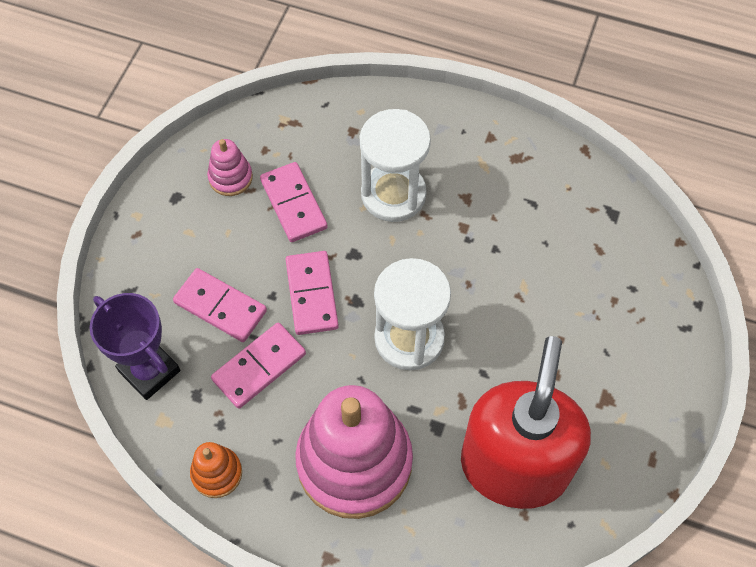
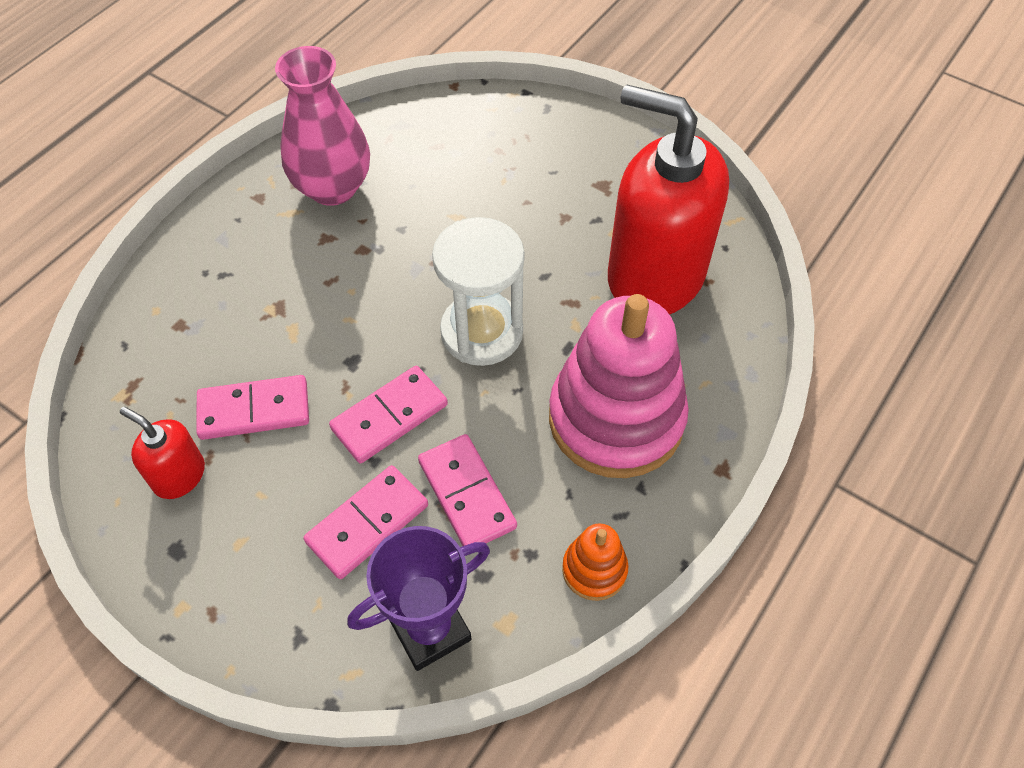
camera: 75 degrees left, 5 degrees down
(230, 177) = (179, 475): pink stacking toy -> red soap dispenser
(312, 294) = (389, 416): pink domino -> pink domino turned 45 degrees counterclockwise
(393, 194) = (289, 304): white hourglass -> none
(520, 185) = (333, 188): none -> pink vase

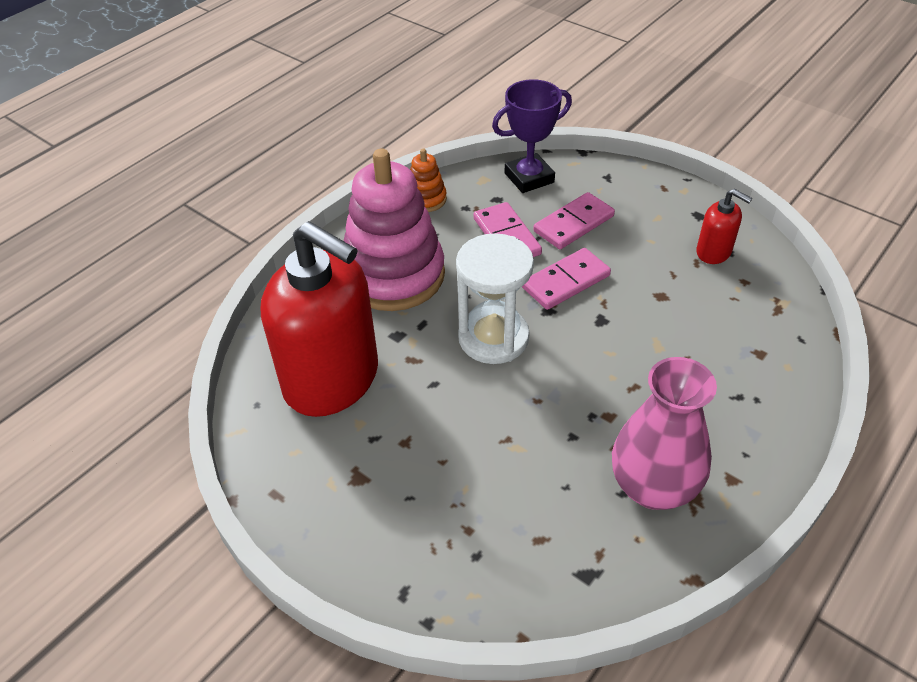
camera: 175 degrees left, 10 degrees down
(254, 410) = (672, 289): pink domino -> none

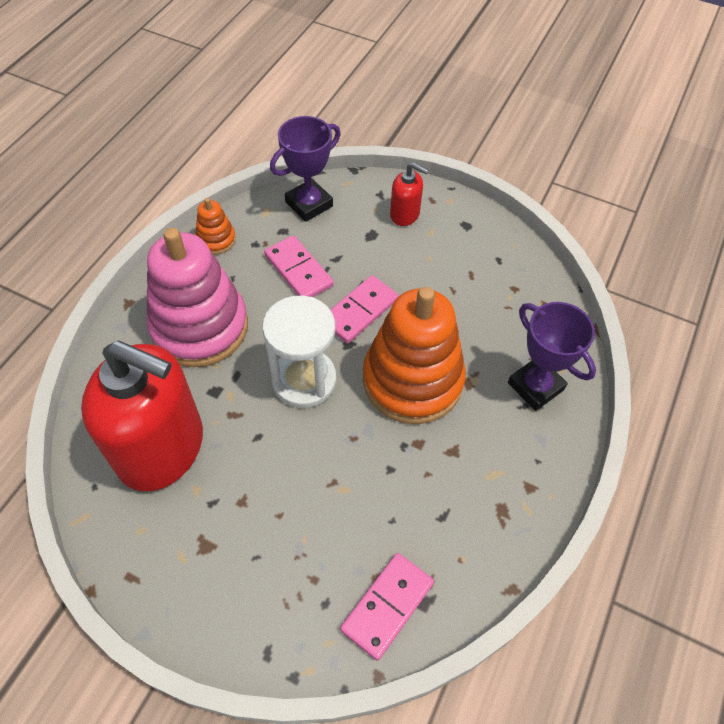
camera: 15 degrees left, 10 degrees up
(574, 224) = (357, 249): pink domino -> pink domino (387, 606)
(613, 354) = (412, 380): none -> orange stacking toy
(653, 487) = (466, 507): pink vase -> none
(714, 252) = (484, 262): red soap dispenser -> red soap dispenser (405, 214)
(754, 379) = (535, 386): none -> purple trophy

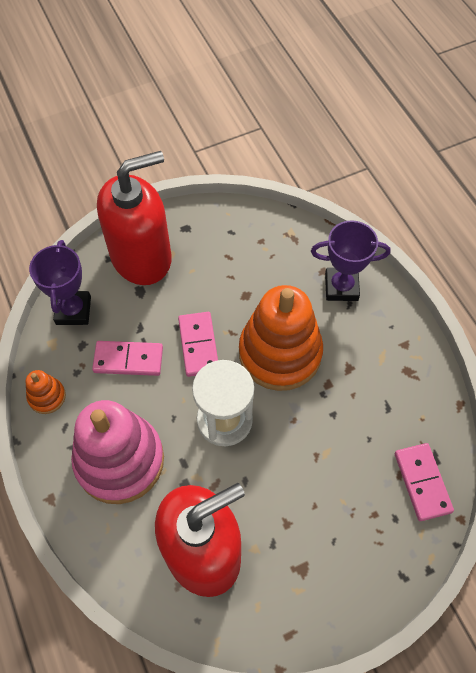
camera: 50 degrees left, 5 degrees up
(405, 214) = (141, 257): red soap dispenser -> red soap dispenser, size x2.28

